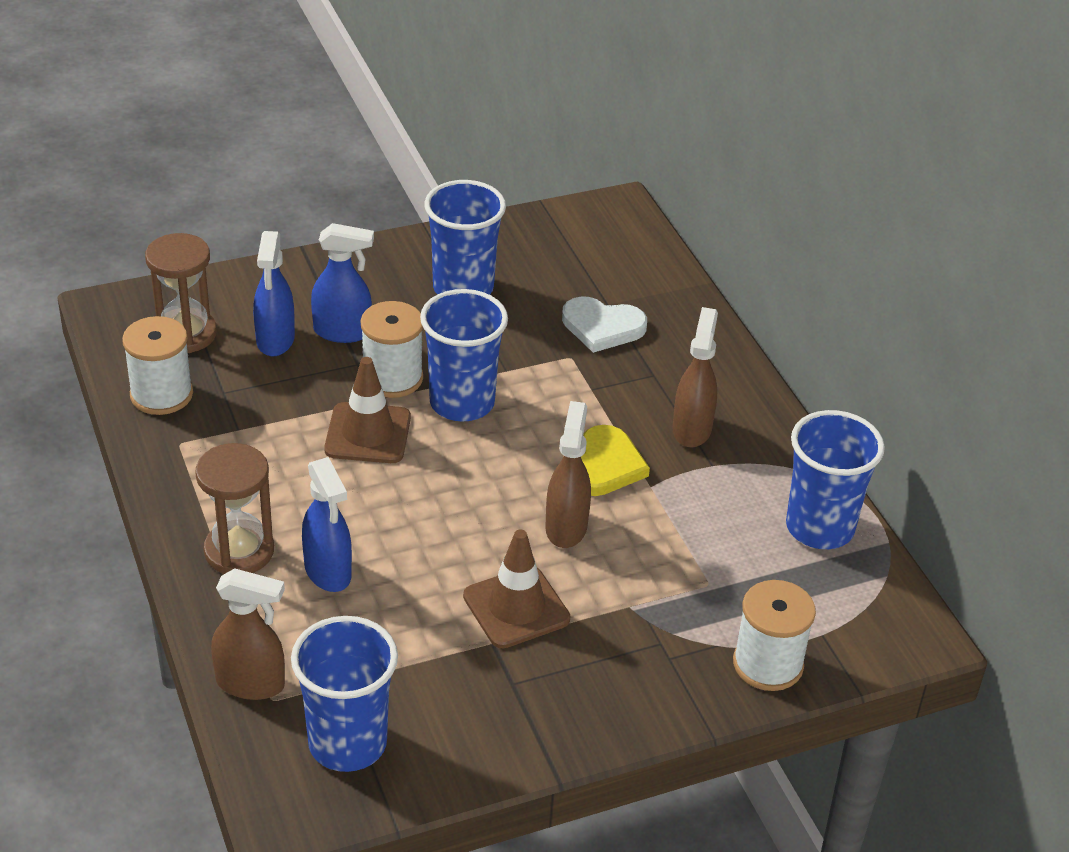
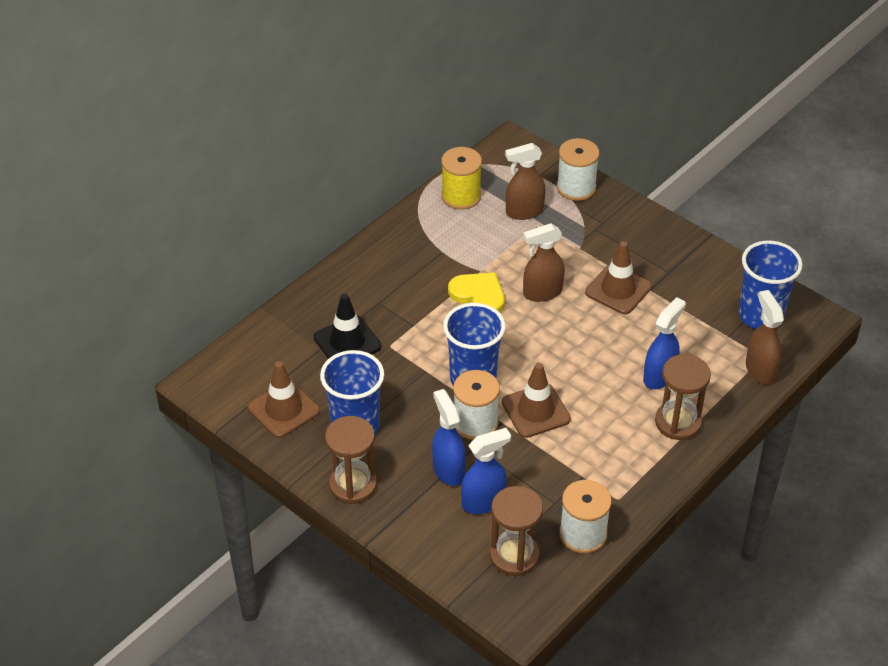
camera: 115 degrees left, 5 degrees up
(384, 260) = (353, 485): none -> brown hourglass
(532, 249) = (283, 409): none -> brown traffic cone
(602, 327) = (347, 342): white heart -> black traffic cone
(605, 465) = (478, 295): yellow heart -> yellow heart turned 45 degrees clockwise
(692, 429) = (417, 269): brown spray bottle -> brown spray bottle (524, 212)
(819, 528) = (461, 196): blue cup -> yellow spool

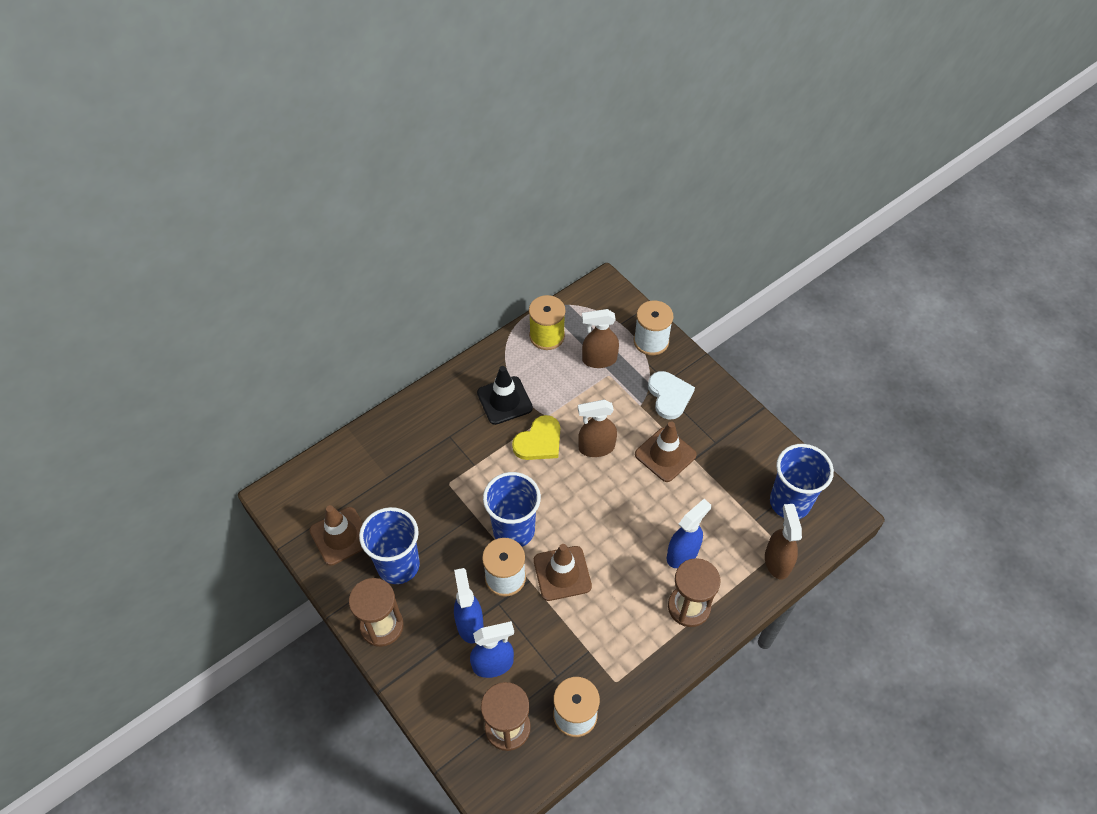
camera: 10 degrees right, 10 degrees up
(347, 342) = (412, 473): black traffic cone -> black traffic cone (504, 400)
(478, 295) = (539, 441): yellow heart -> yellow heart turned 90 degrees clockwise
(609, 235) = (669, 396): none -> white heart

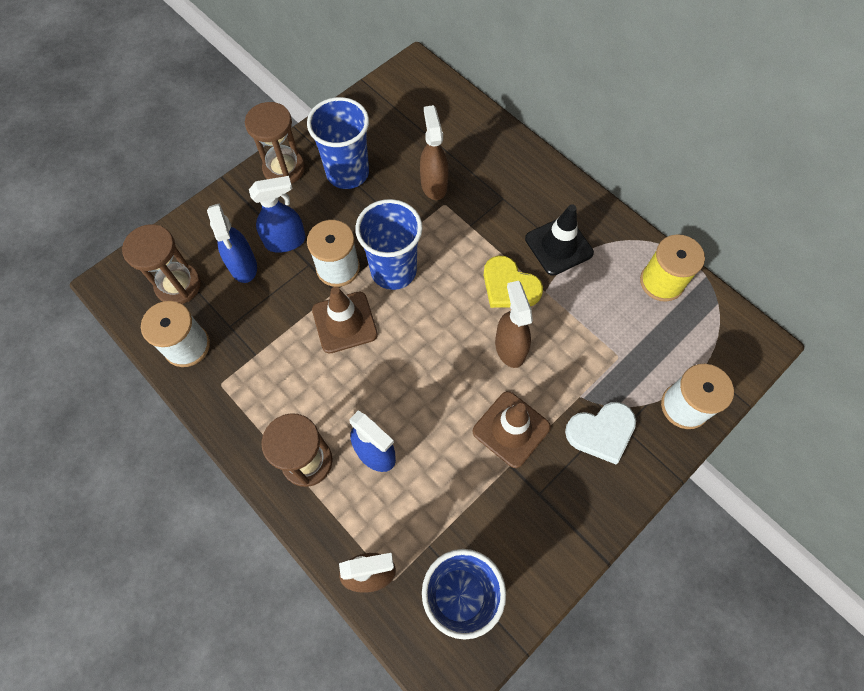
camera: 85 degrees right, 10 degrees up
(340, 536) = (376, 122): brown traffic cone -> none
(599, 360) = (639, 343): brown spray bottle -> brown spray bottle (433, 184)

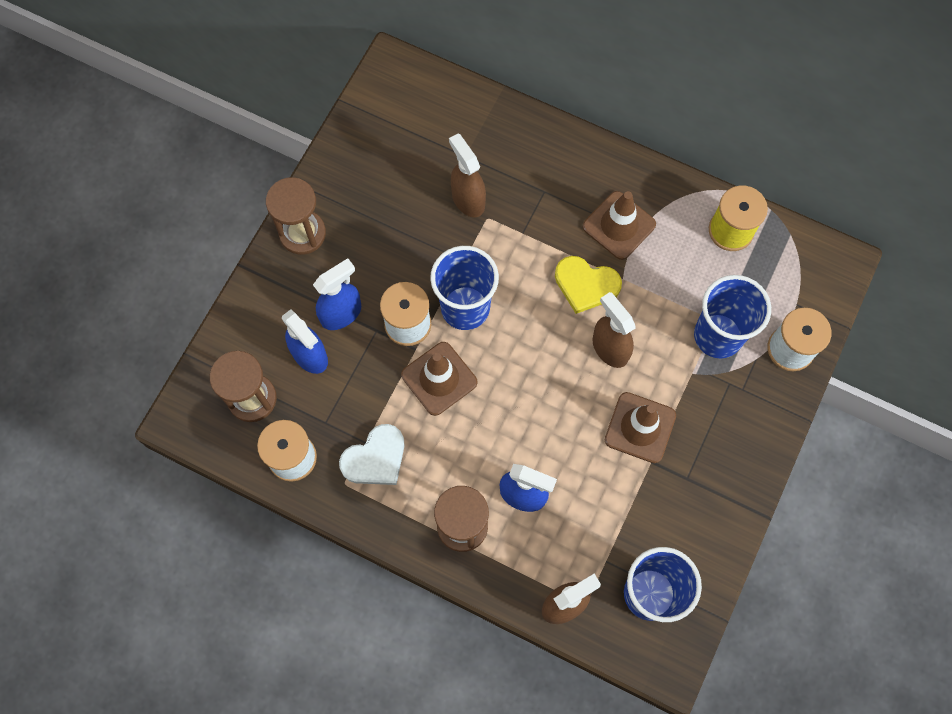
camera: 20 degrees left, 5 degrees up
(347, 173) = (372, 216): blue cup -> blue cup (718, 336)
(558, 246) = (619, 225): black traffic cone -> brown traffic cone
(601, 432) = (723, 401): white heart -> white heart (375, 458)

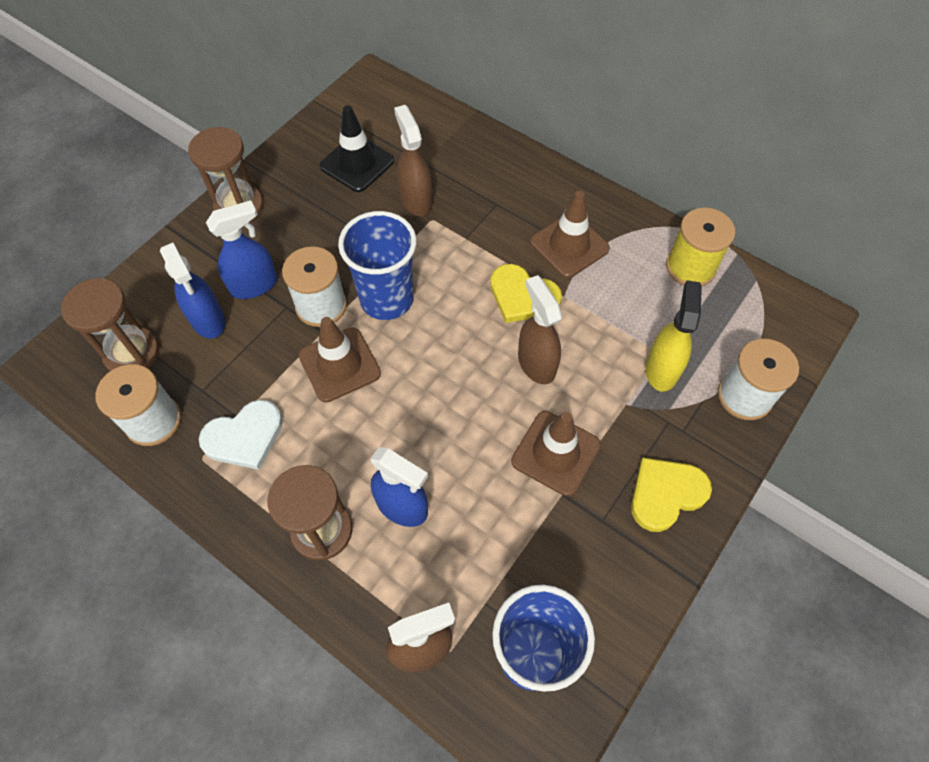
camera: 10 degrees right, 10 degrees down
(402, 167) = (357, 163): none -> black traffic cone
(718, 336) = (662, 369): blue cup -> yellow spray bottle
(735, 447) = (666, 494): none -> yellow heart

